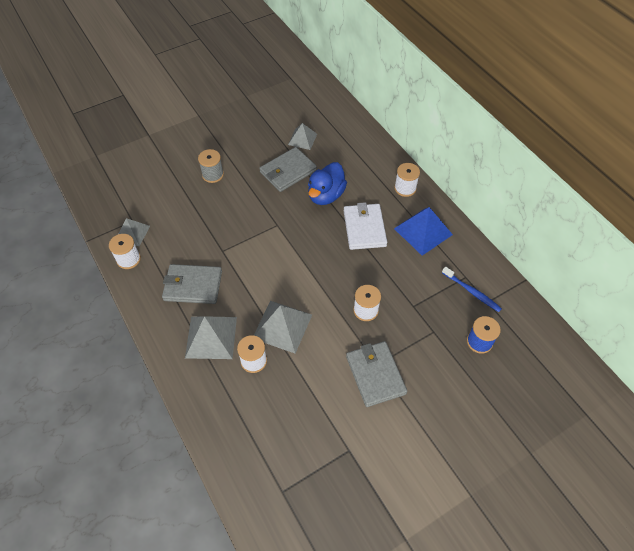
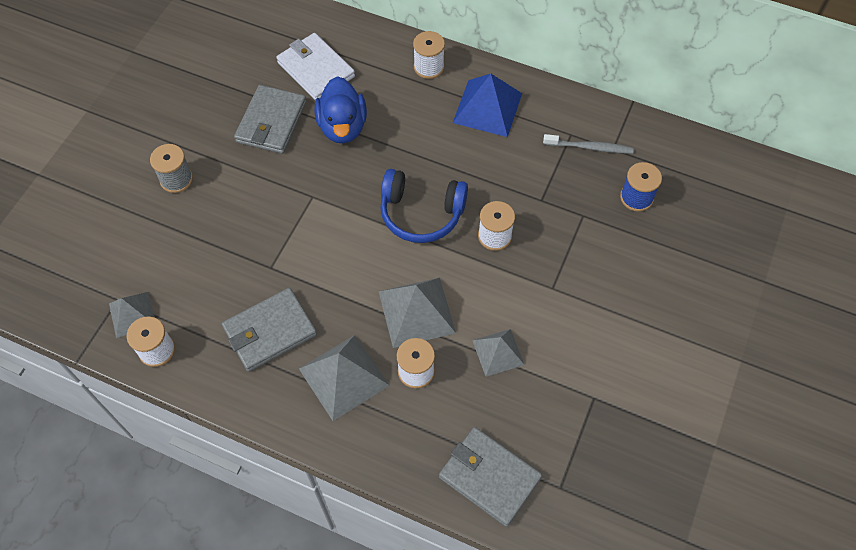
camera: 35 degrees left, 5 degrees up
(302, 139) = (256, 70): grey pyramid -> grey pyramid (498, 352)
(331, 270) = (421, 213): none -> blue headphones
(364, 228) = (419, 141): white wallet -> white wallet (316, 69)
(375, 375) = (559, 300): grey wallet -> grey wallet (489, 477)
(472, 292) = (590, 147): blue toothbrush -> grey toothbrush

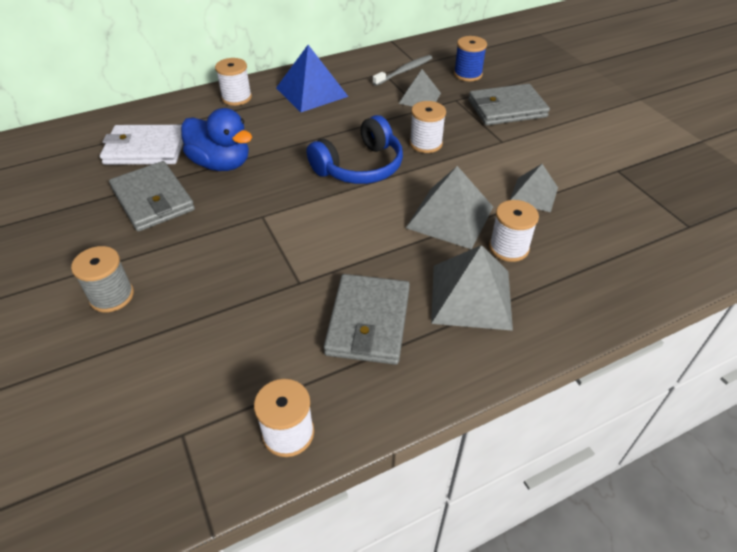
camera: 50 degrees left, 15 degrees down
(132, 314) = (217, 430): grey pyramid -> grey pyramid (420, 98)
(489, 477) = (652, 259): grey wallet -> grey wallet (506, 108)

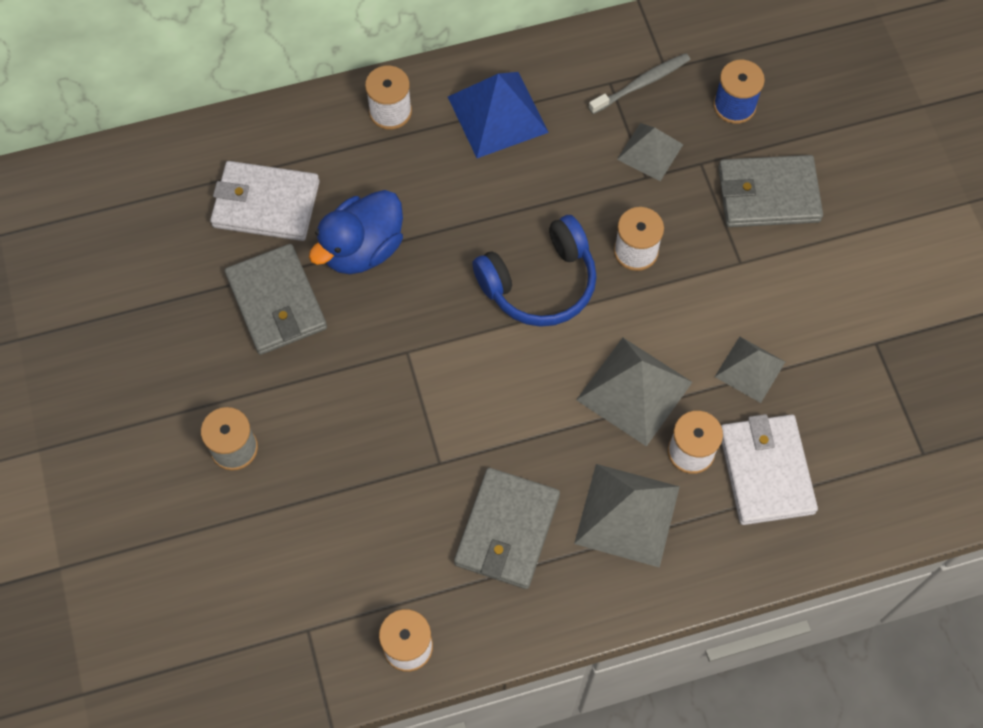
camera: 10 degrees right, 20 degrees up
(221, 164) = (362, 249): blue duck -> blue duck turned 90 degrees clockwise
(574, 252) = (766, 471): none -> white wallet

